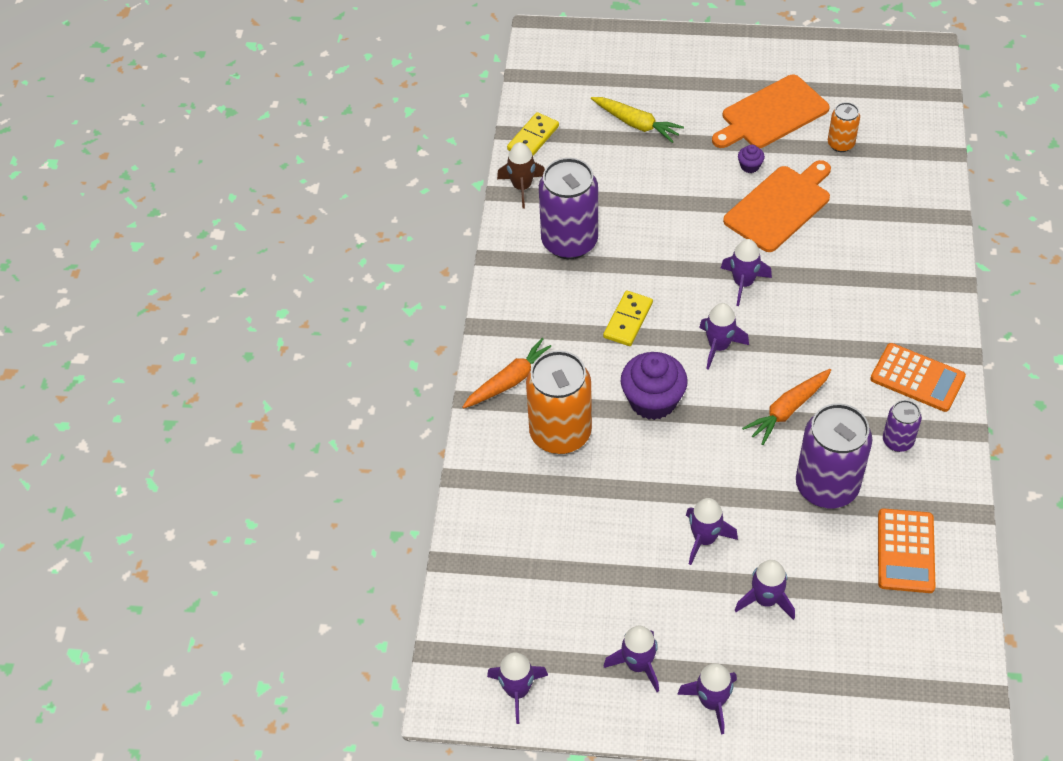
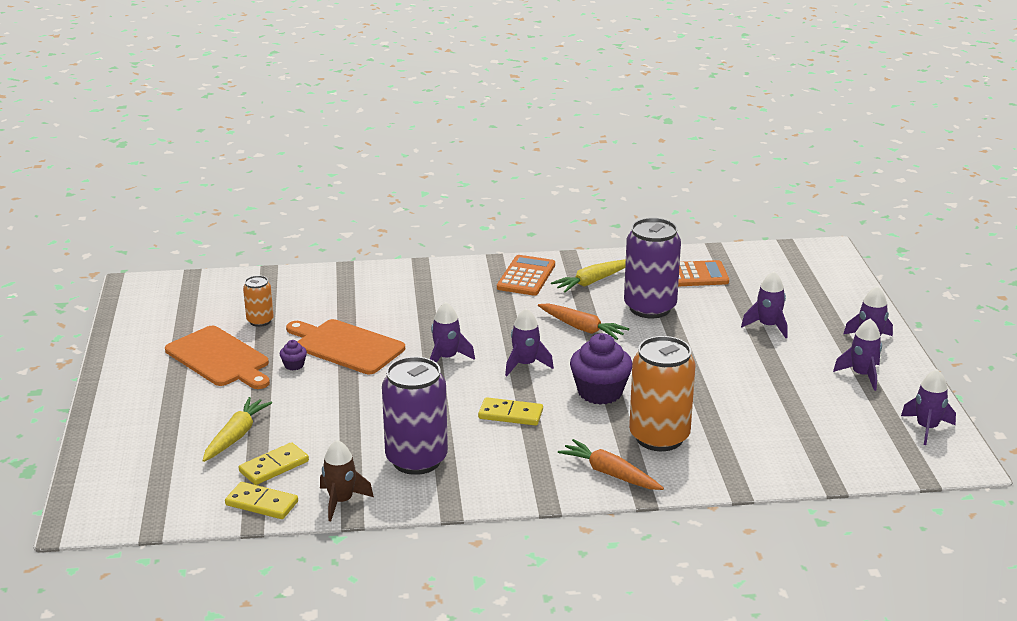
camera: 105 degrees left, 25 degrees down
(584, 147) = (274, 466): none -> yellow domino
(704, 539) = (729, 356): purple rocket -> none
(897, 441) = (592, 282): purple can -> yellow carrot

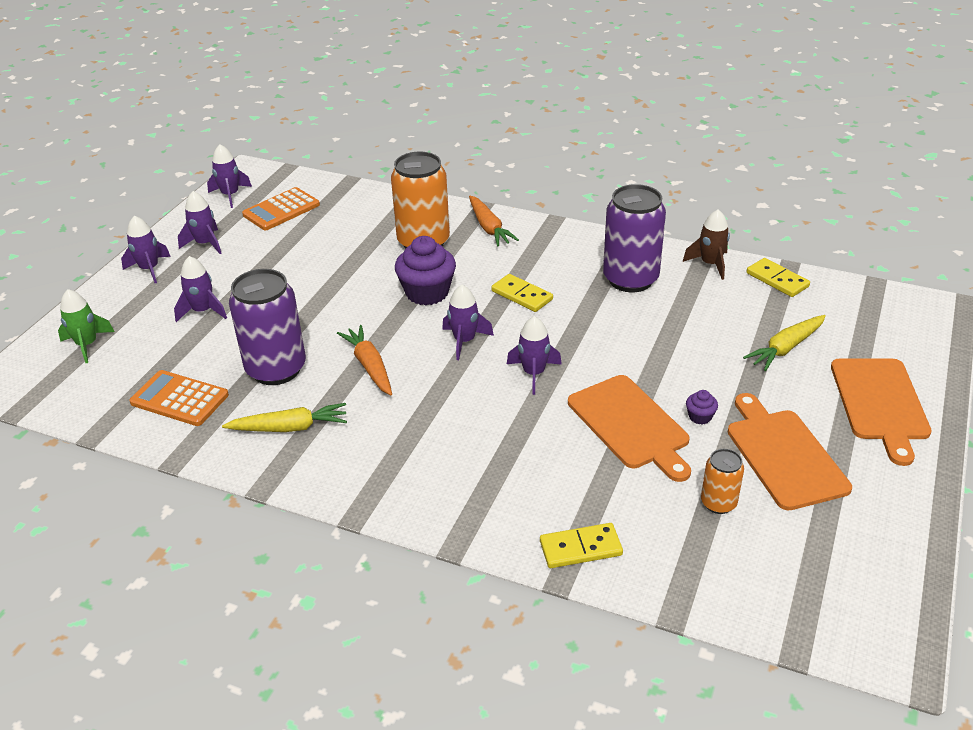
camera: 150 degrees left, 10 degrees up
(144, 414) = (879, 403): none -> orange cutting board
(274, 466) = (757, 308): yellow domino -> yellow domino (580, 548)
(526, 276) = (351, 464): orange calculator -> orange calculator (281, 210)
(813, 283) = (87, 345): none -> green rocket

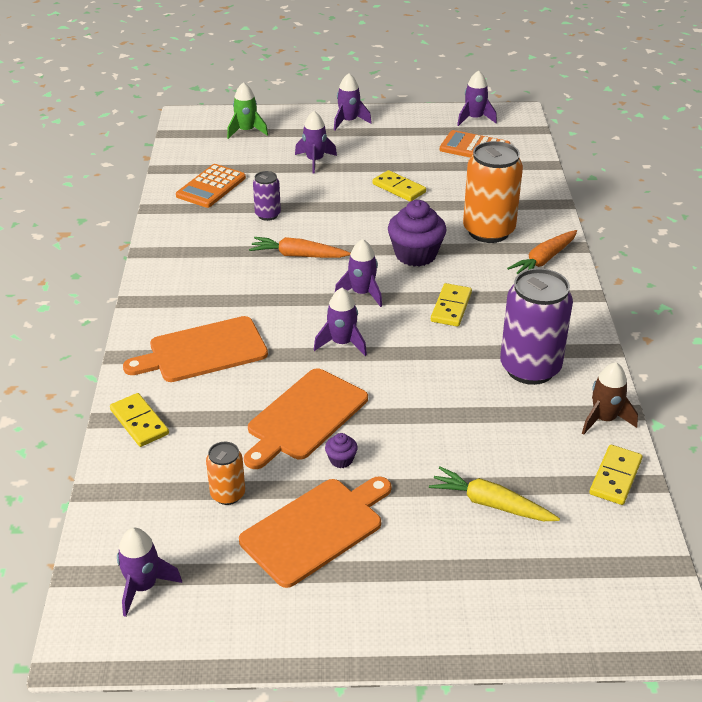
camera: 65 degrees right, 0 degrees up
(179, 399) = (211, 187): orange calculator -> orange calculator turned 150 degrees counterclockwise
(205, 244) = (399, 132): purple rocket -> purple rocket (143, 586)
(276, 369) = (267, 215): purple can -> purple can, size x0.50
(290, 428) = (206, 242): yellow carrot -> none
(308, 272) = (399, 188): none -> yellow domino
(369, 366) = (298, 255): orange carrot -> orange carrot turned 120 degrees counterclockwise
(879, 403) = (442, 595): orange cutting board -> orange cutting board (203, 351)

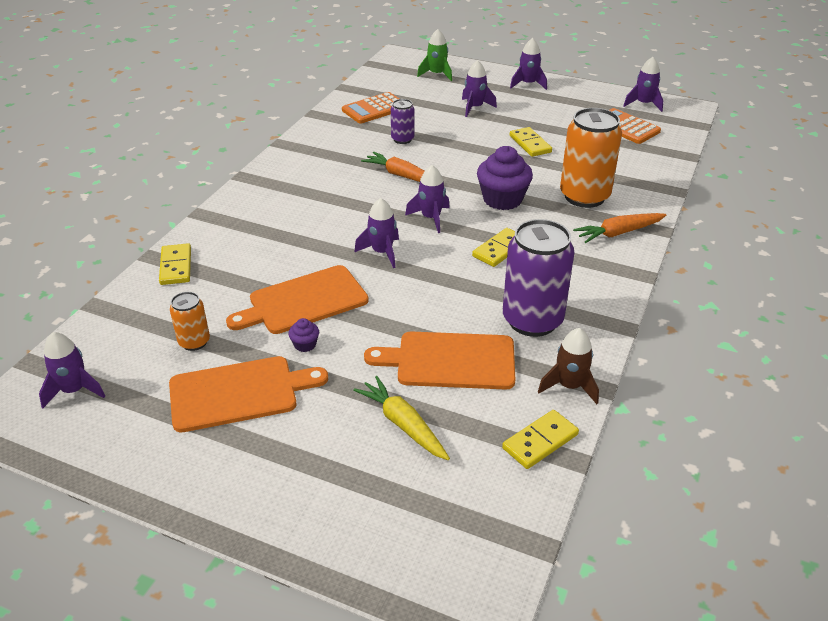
camera: 25 degrees right, 0 degrees up
(203, 351) = (267, 227): orange cutting board -> orange cutting board (450, 361)

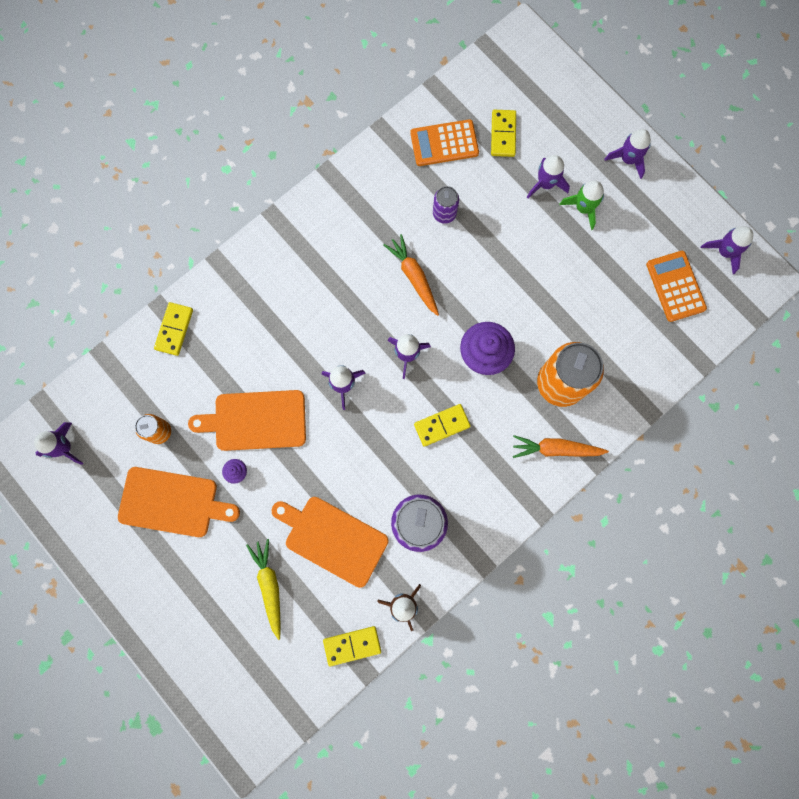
camera: 25 degrees right, 40 degrees up
(437, 74) = (542, 97): green rocket -> green rocket (583, 208)
(530, 144) = (562, 275): yellow domino -> yellow domino (503, 134)

